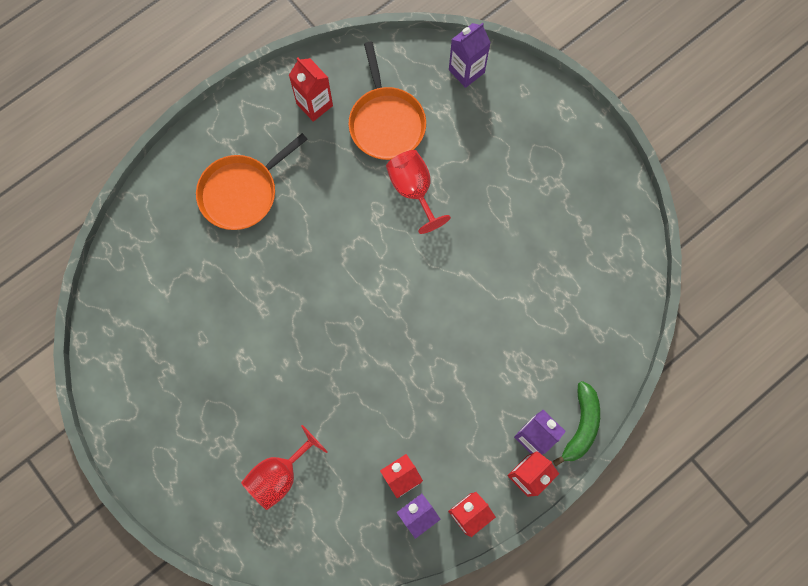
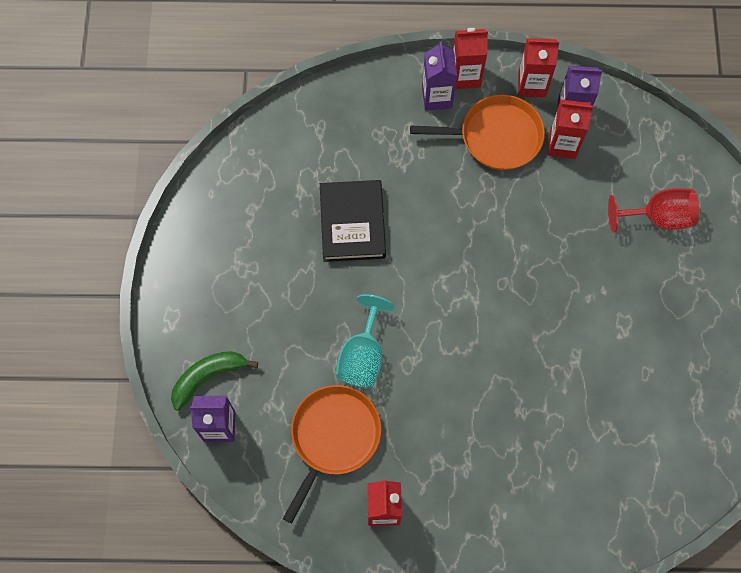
camera: 140 degrees left, 5 degrees down
(241, 192) = (516, 477): orange pan -> orange pan (496, 136)
(413, 190) = (362, 356): red goblet -> turquoise goblet
(505, 279) = (352, 223): none -> black book
(581, 425) = (394, 78): green banana -> green banana (208, 377)

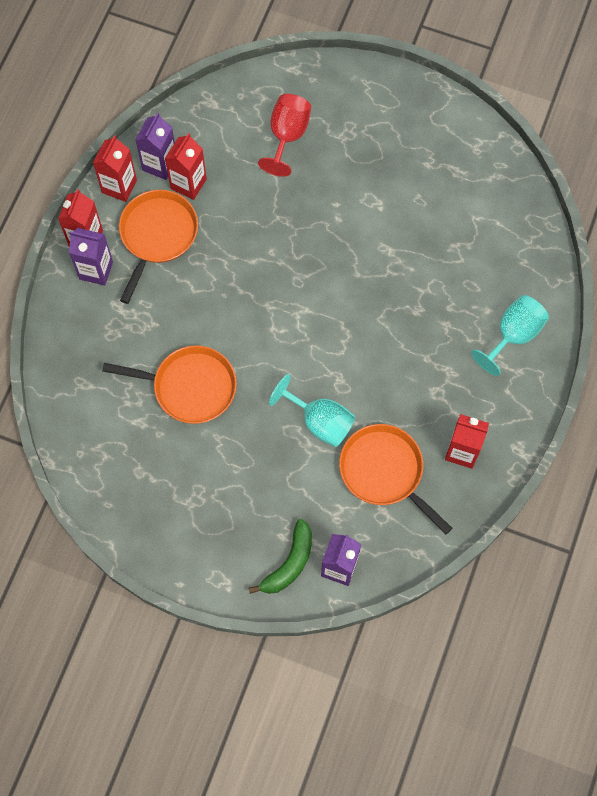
camera: 70 degrees left, 0 degrees up
(208, 377) = (289, 563): green banana -> green banana turned 135 degrees counterclockwise
(352, 223) = (190, 387): black book -> orange pan
(534, 522) = (513, 335): none -> turquoise goblet

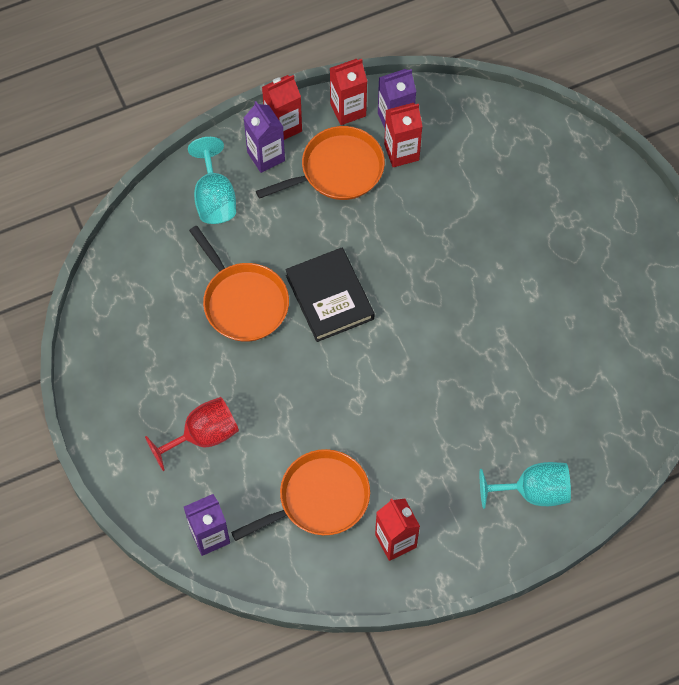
camera: 45 degrees right, 5 degrees down
(246, 328) = (330, 297): none -> black book
(287, 136) = (516, 181): red goblet -> red goblet (203, 436)
(289, 563) = (177, 497): green banana -> none
(320, 421) = (311, 416): turquoise goblet -> turquoise goblet (214, 198)
(384, 471) = (319, 498): orange pan -> orange pan turned 60 degrees clockwise

